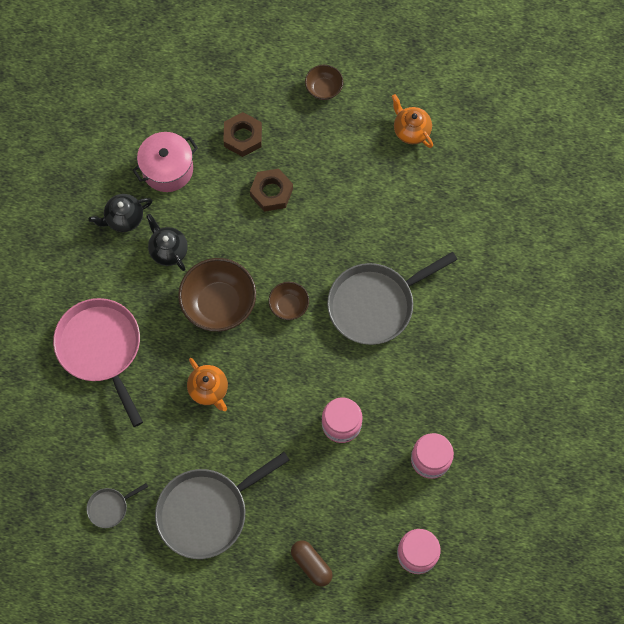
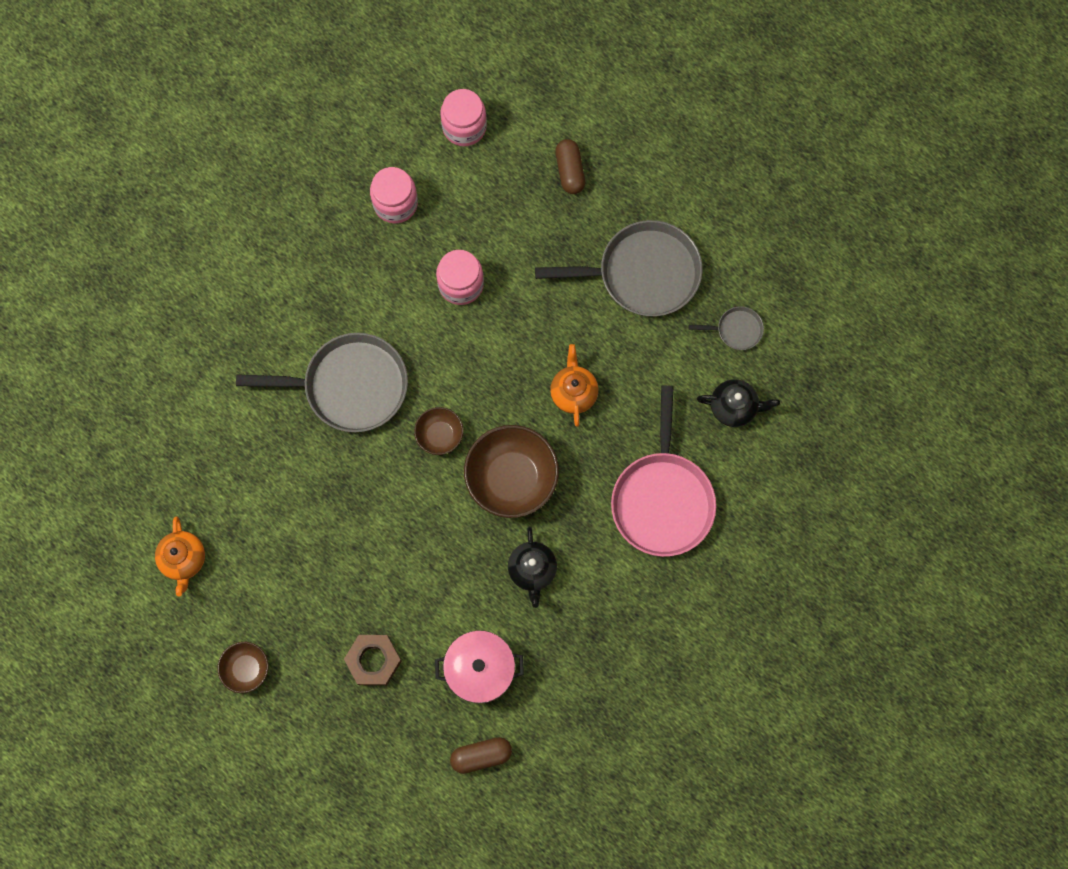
camera: 150 degrees left, 5 degrees up
(124, 219) = (561, 636): black teapot -> black teapot (734, 407)
(136, 119) = (481, 755): none -> brown capsule
(271, 192) = (381, 574): brown nut -> none

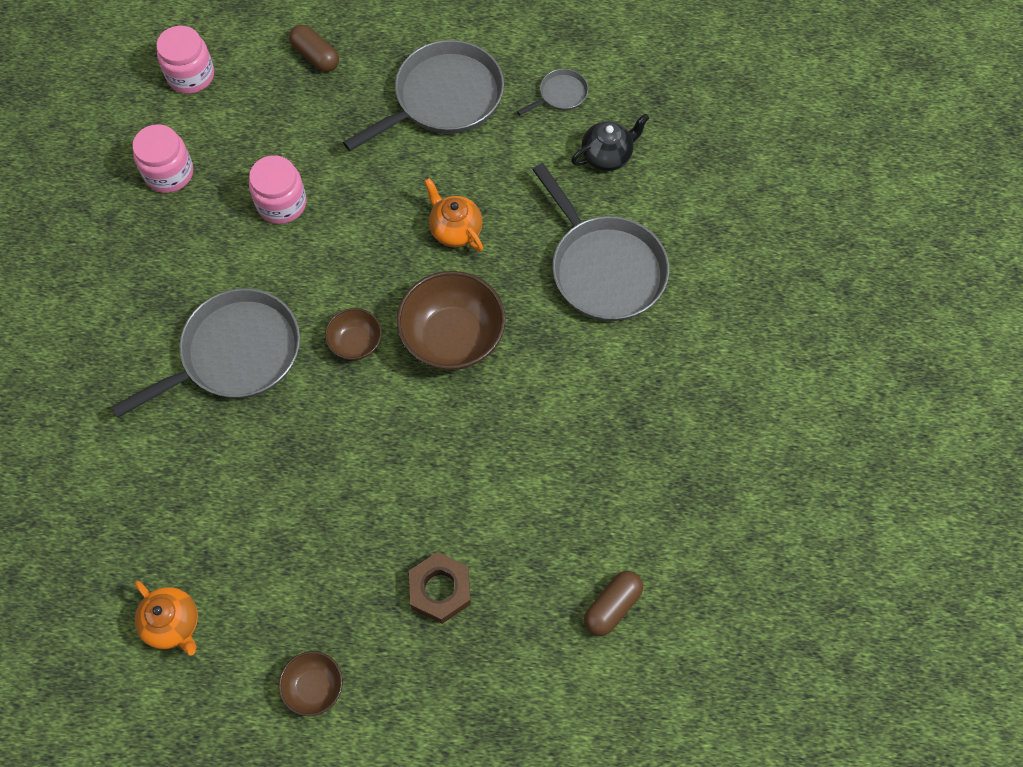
camera: 35 degrees left, 10 degrees down
(480, 669) = (551, 527): pink pot -> none
(532, 570) = (533, 405): black teapot -> none
(662, 499) = (604, 268): pink pan -> grey pan

